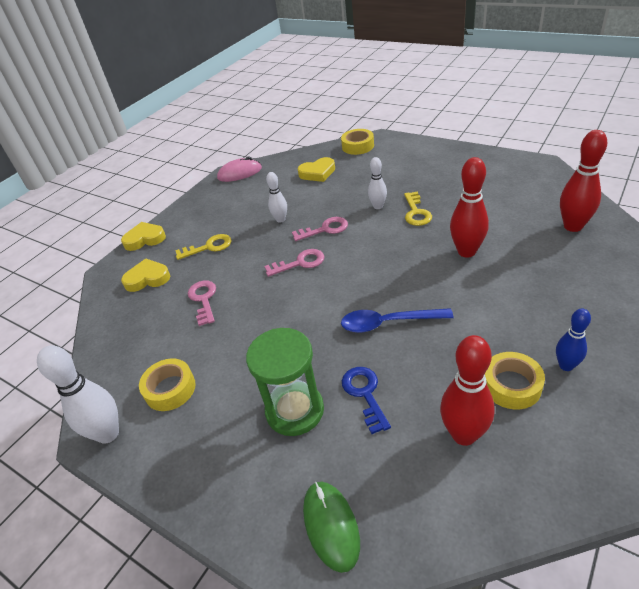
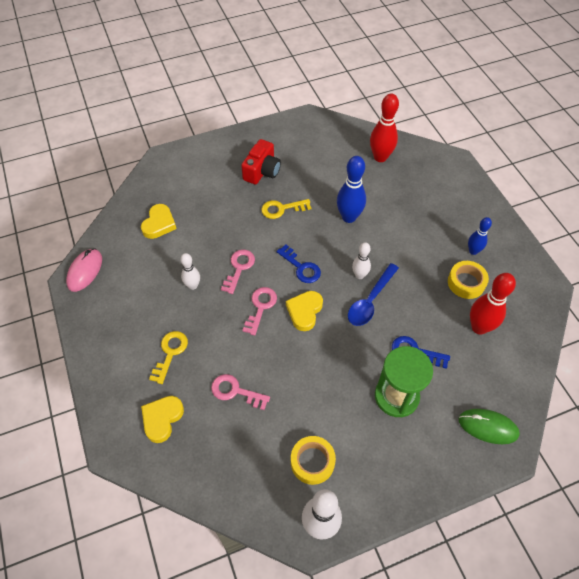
camera: 60 degrees left, 15 degrees up
(145, 239) = (98, 395): yellow heart -> yellow heart (304, 311)
(358, 146) = (156, 177): yellow tape -> none
(369, 259) = (301, 267): none -> blue key
(378, 206) = (249, 222): white bowling pin -> white bowling pin (359, 275)
(416, 212) = (282, 209): yellow key -> yellow key turned 135 degrees clockwise
(439, 180) = (262, 171): none -> red camera
(466, 251) = (349, 217): red bowling pin -> blue bowling pin

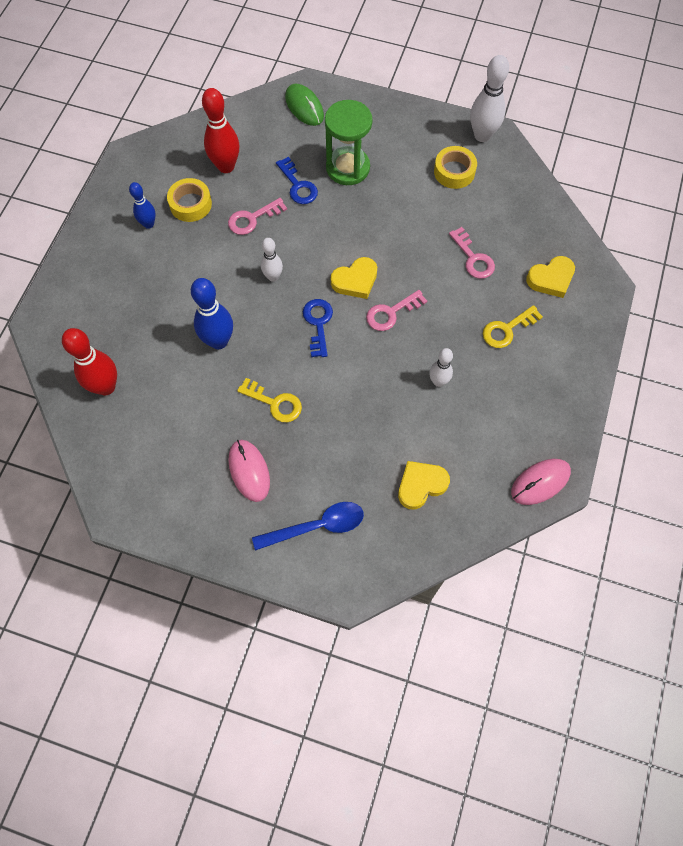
camera: 140 degrees left, 10 degrees up
(239, 268) = (378, 367): pink key -> pink key (252, 219)
(262, 171) = (249, 471): red camera -> pink mouse
(370, 301) = (289, 248): blue spoon -> blue spoon (317, 526)

